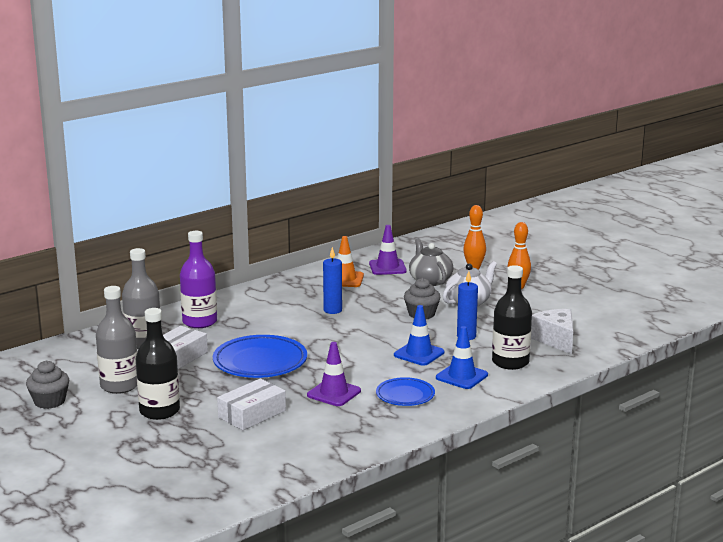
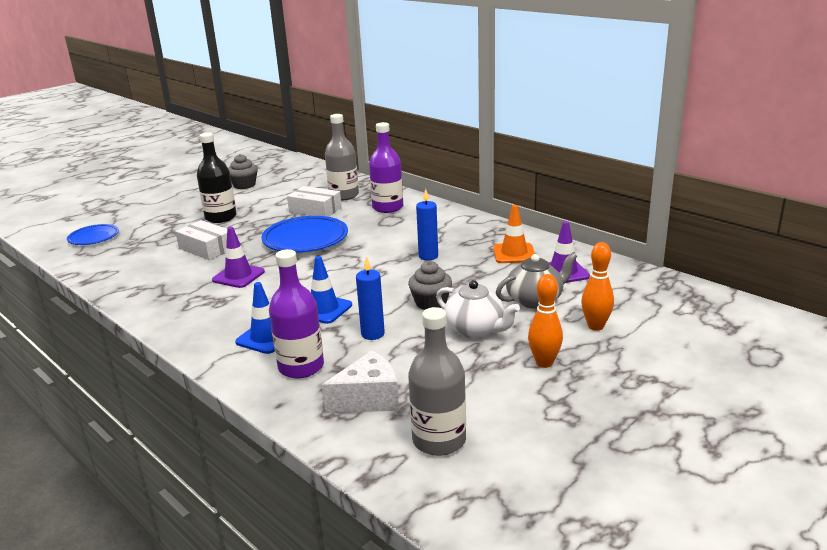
camera: 85 degrees right, 5 degrees up
(119, 386) = (266, 200): grey bottle -> grey bottle (439, 440)
(405, 395) = (226, 310): blue plate -> blue plate (94, 238)
(510, 362) = (301, 367): black bottle -> purple bottle

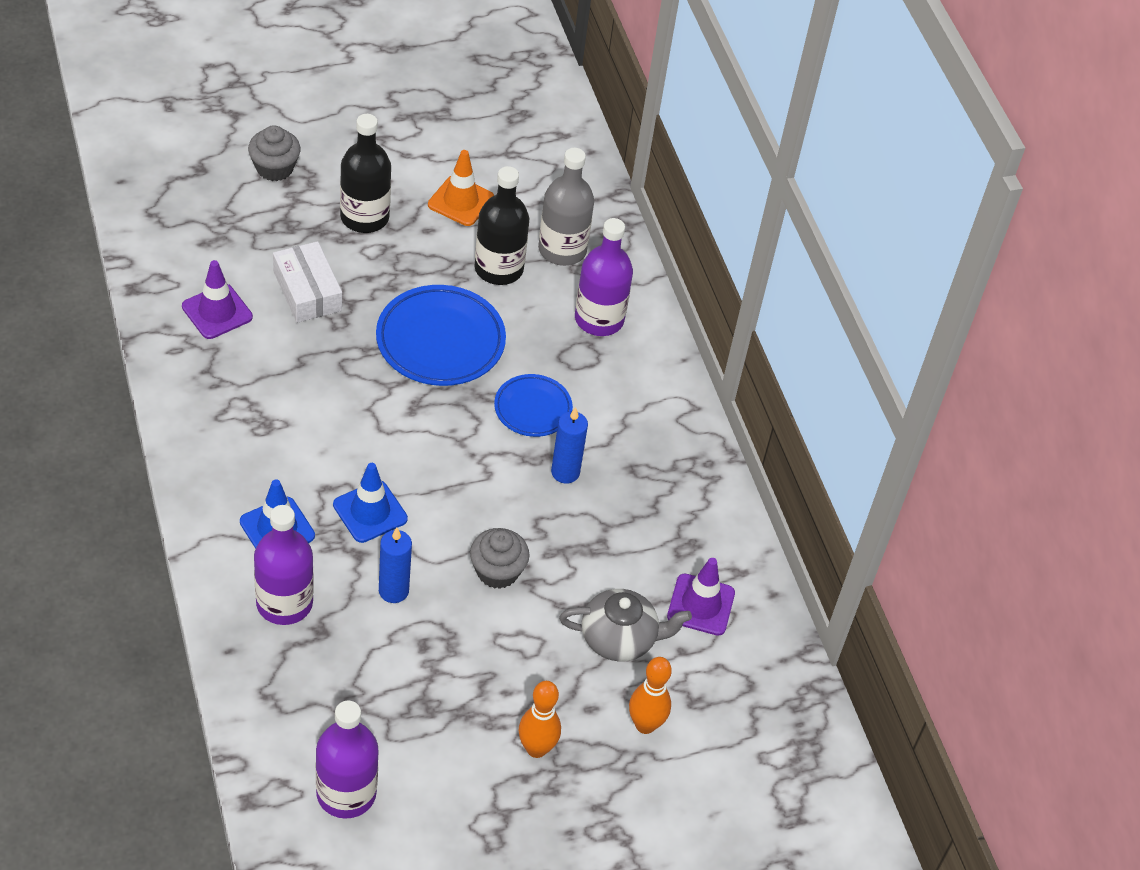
camera: 20 degrees right, 25 degrees up
(94, 238) = (182, 180): blue plate -> blue plate (533, 409)
(238, 276) = (312, 381): purple traffic cone -> purple traffic cone (217, 312)
(244, 185) = (444, 137): grey cupcake -> grey cupcake (274, 168)
(315, 210) = (498, 269): white box -> black bottle
(369, 399) = (320, 695): white cheese -> none
(439, 440) = (346, 793): grey bottle -> purple bottle
(475, 329) = (509, 650): white teapot -> none
(514, 253) = (675, 530): orange traffic cone -> orange traffic cone (460, 201)

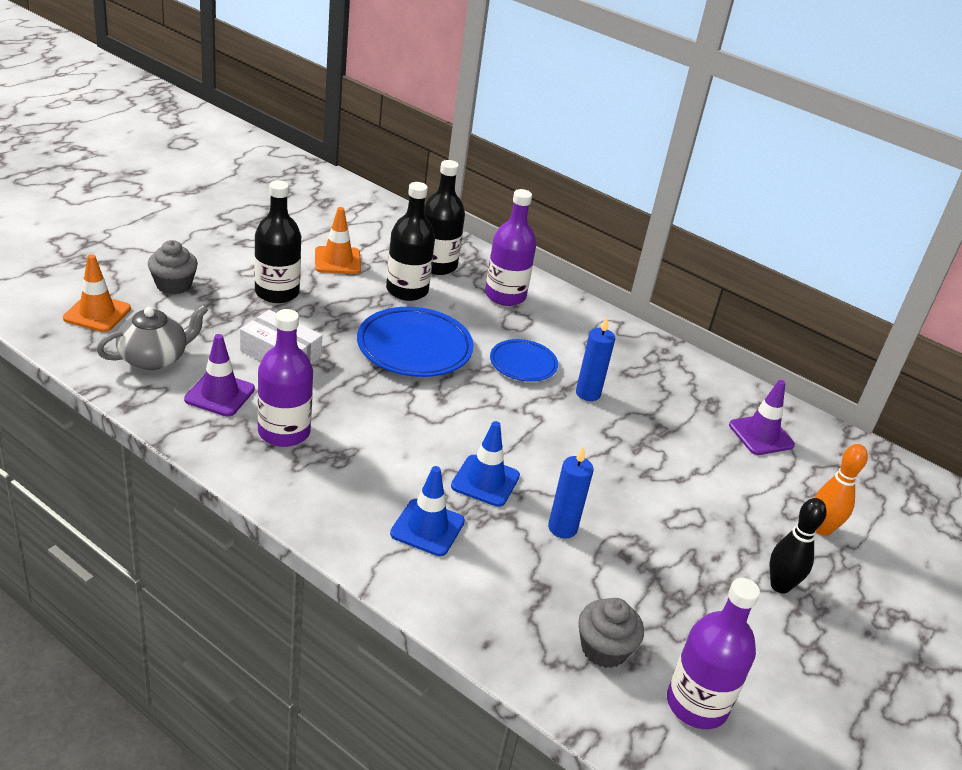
camera: 35 degrees left, 15 degrees down
(181, 174) = (97, 313): none -> orange traffic cone
(284, 603) = (491, 581): purple bottle -> purple bottle (284, 432)
(497, 571) = (617, 477): grey cupcake -> grey cupcake (604, 649)
(536, 748) = (780, 586): orange bowling pin -> black bowling pin
(562, 250) = (437, 265): grey bottle -> black bottle
(619, 638) = (741, 481): grey teapot -> grey teapot (154, 358)

